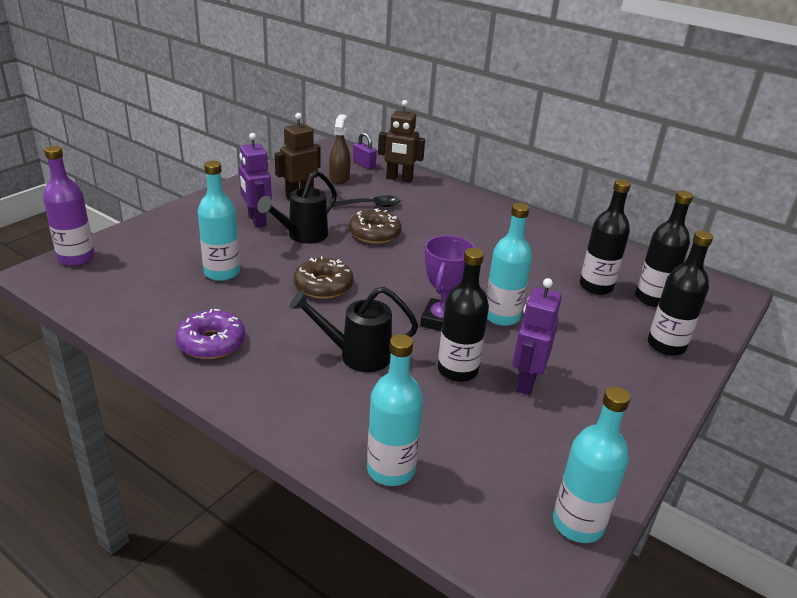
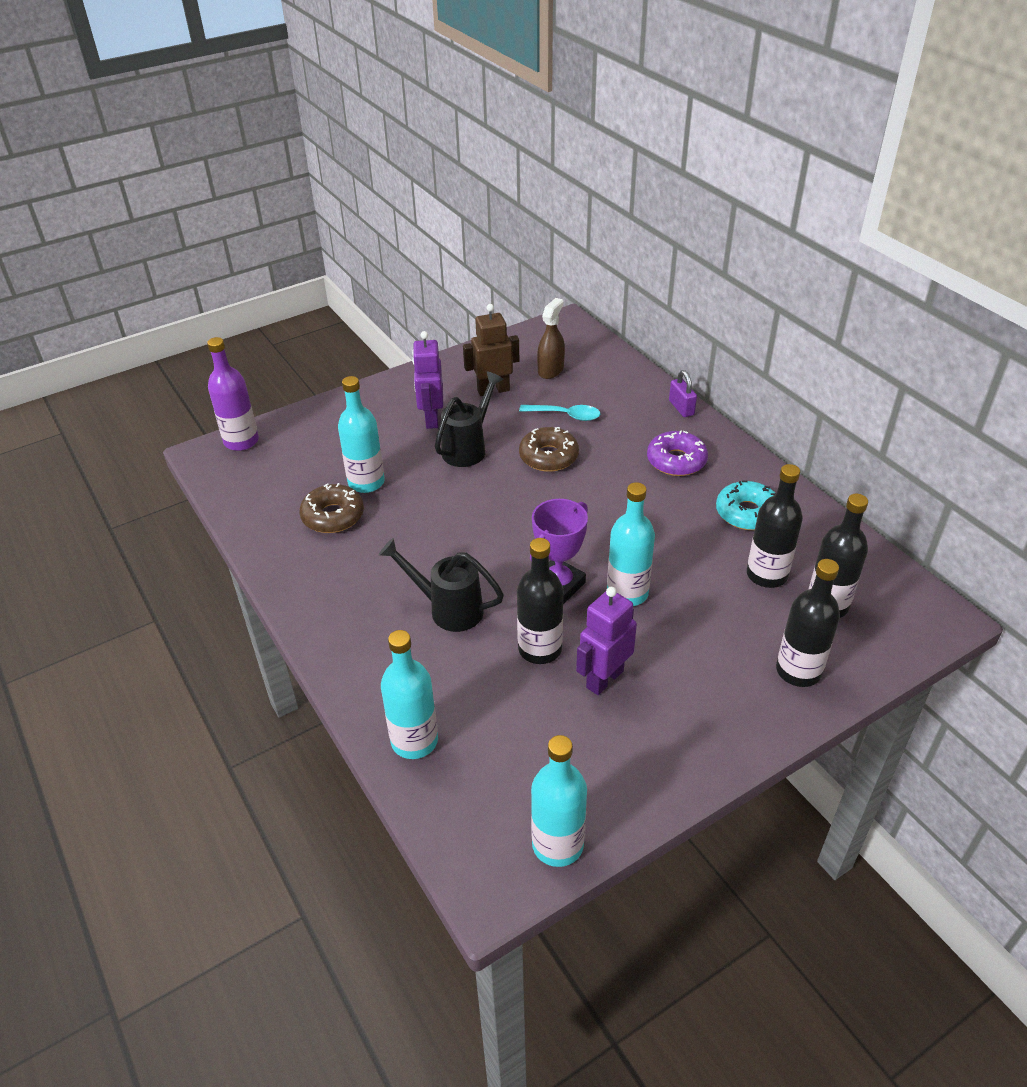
camera: 25 degrees right, 10 degrees up
(211, 343) = (320, 565): purple donut -> purple donut (676, 461)
(302, 236) = (468, 448): black watering can -> black watering can turned 150 degrees clockwise
(323, 286) = (458, 517): brown donut -> brown donut (333, 516)
(364, 164) = (590, 352): purple padlock -> purple padlock (681, 408)
(370, 205) = (565, 415): black spoon -> turquoise spoon
(399, 179) = (620, 380): brown robot -> none
(552, 249) = (747, 513): none -> turquoise donut

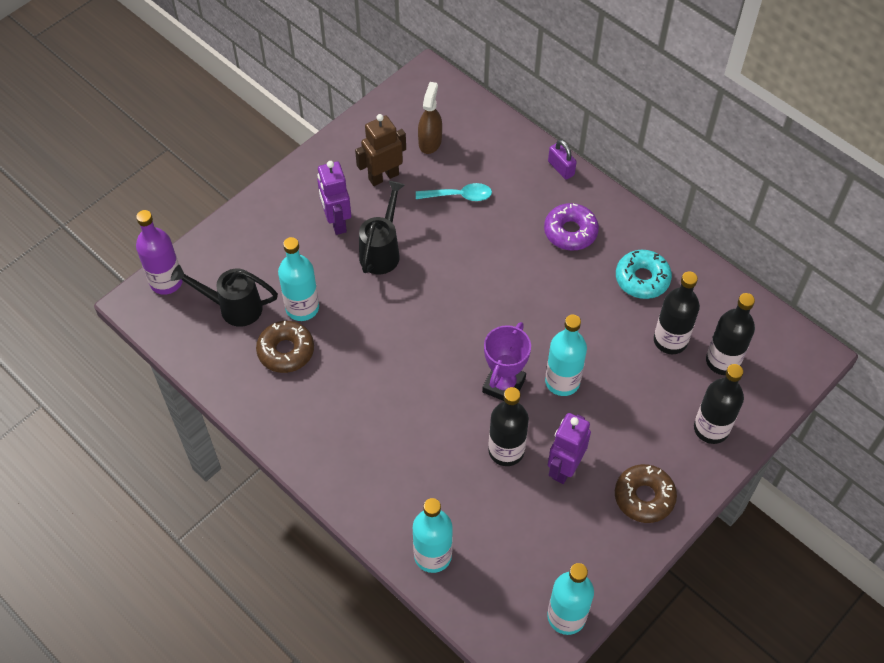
camera: 15 degrees left, 15 degrees up
(447, 609) = (419, 428): black watering can -> black watering can (233, 307)
(548, 457) = (457, 247): brown donut -> brown donut (644, 497)

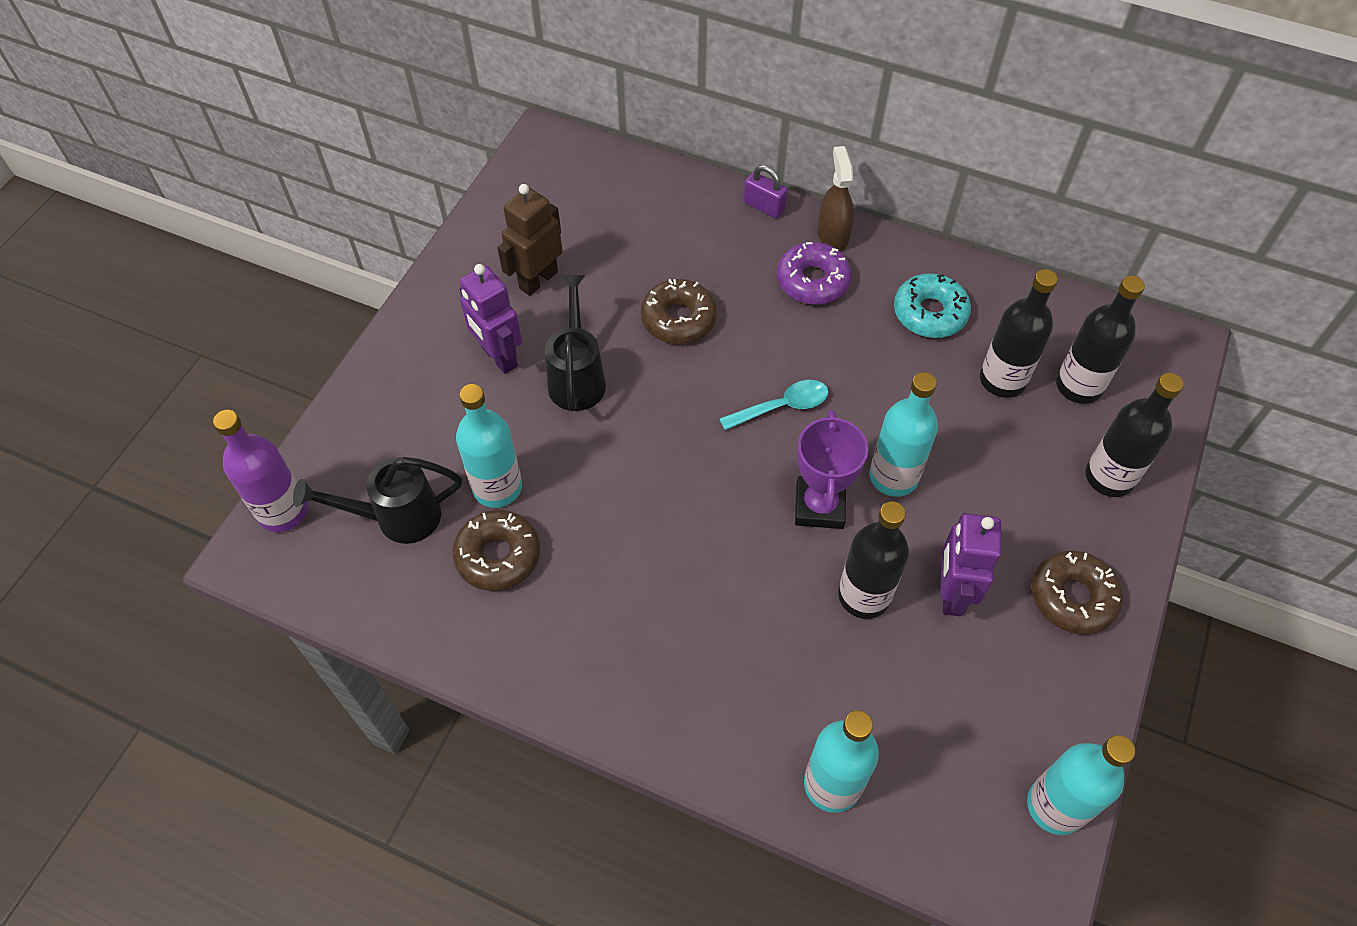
camera: 20 degrees left, 0 degrees up
(430, 142) = (581, 219): brown spray bottle -> brown spray bottle (832, 235)
(459, 196) = (649, 276): turquoise spoon -> turquoise spoon (782, 407)
(466, 231) = (678, 319): none -> brown donut

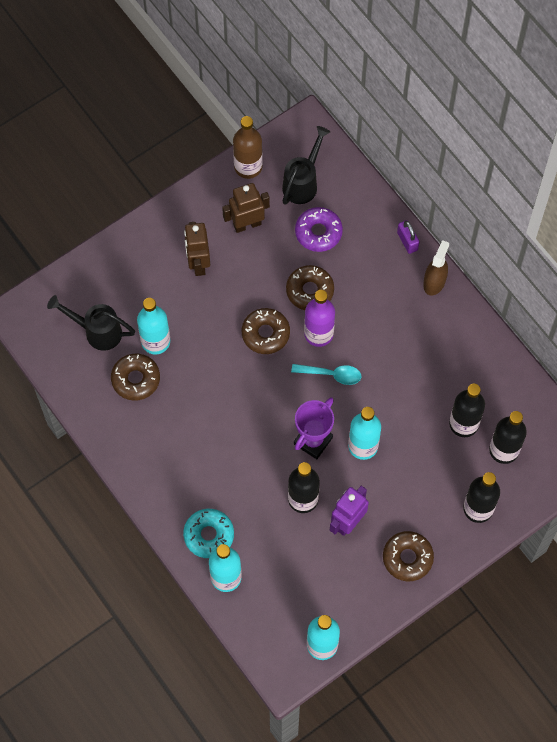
camera: 30 degrees right, 10 degrees up
(283, 511) = (43, 298): purple bottle -> purple bottle (318, 334)
(496, 215) = (248, 167): none -> brown bottle
(499, 357) = (198, 263): purple robot -> brown robot
(577, 376) = (233, 298): black watering can -> black watering can (303, 182)
(654, 400) = (265, 334): none -> brown donut
(812, 281) = (401, 306): purple donut -> purple donut (318, 232)
(929, 313) = (454, 362): turquoise donut -> turquoise donut (209, 535)

